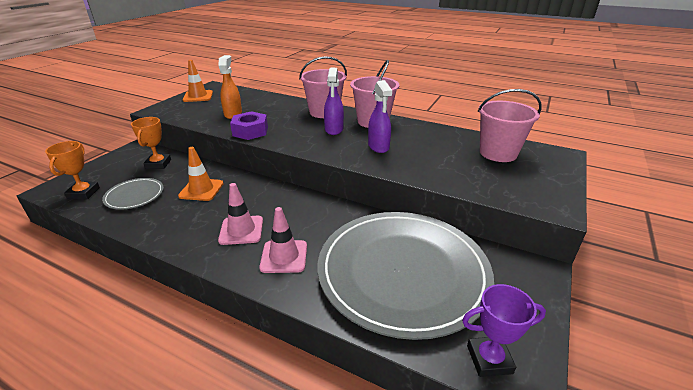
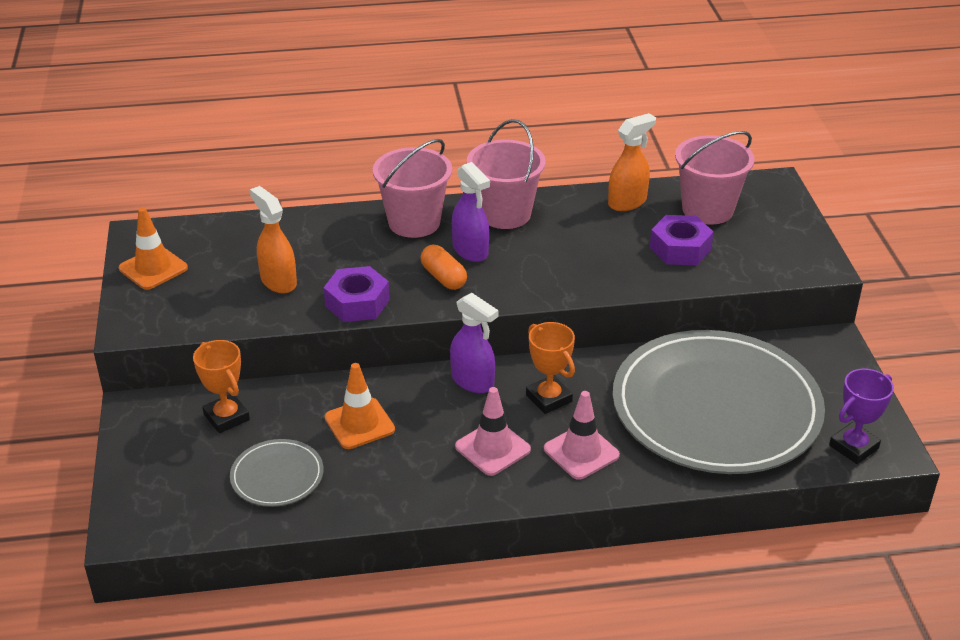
camera: 35 degrees left, 5 degrees up
(83, 193) = (192, 509): orange trophy -> orange trophy (549, 398)
(304, 135) = (443, 277): none -> orange capsule
(378, 147) = (563, 257): purple spray bottle -> purple spray bottle (473, 381)
(449, 136) = (627, 202): none -> orange spray bottle
(456, 165) = (680, 248): none -> purple nut

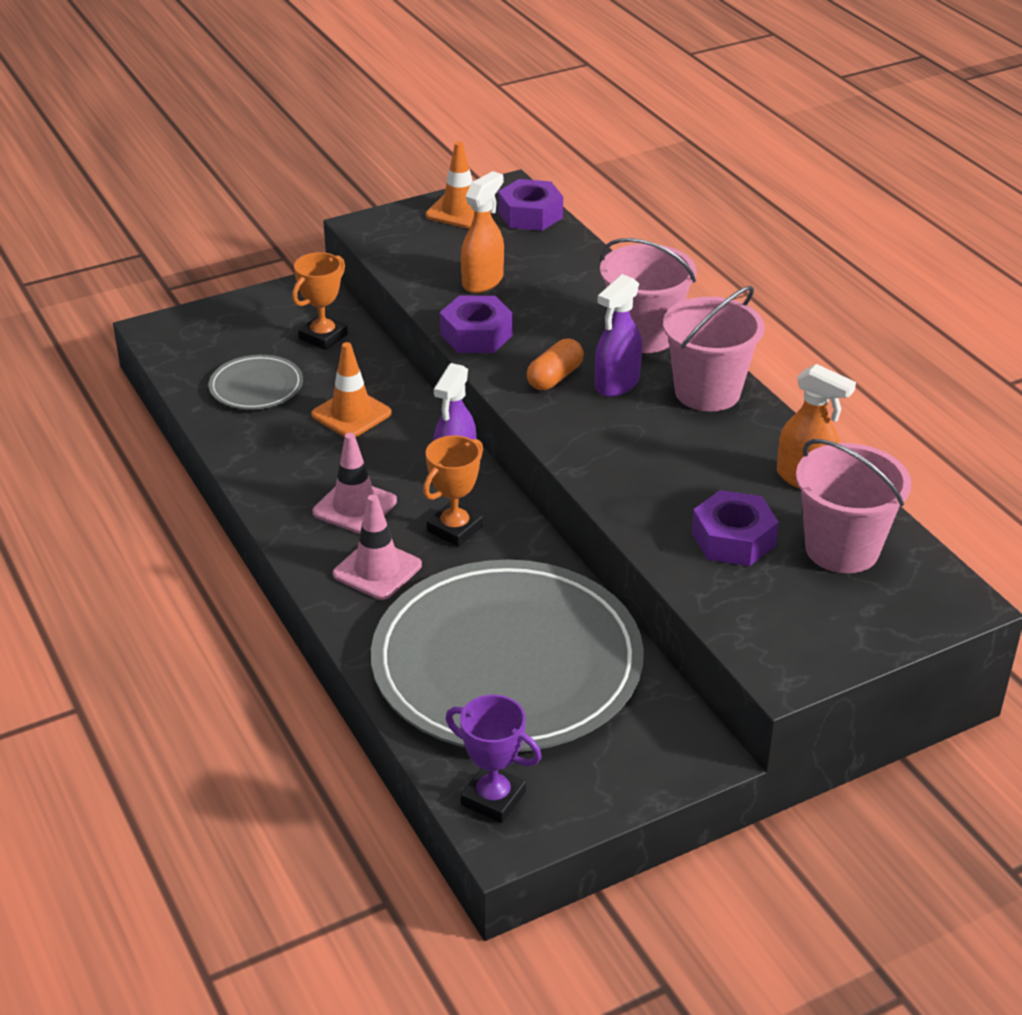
camera: 70 degrees right, 0 degrees up
(193, 233) = (530, 215): none -> purple nut

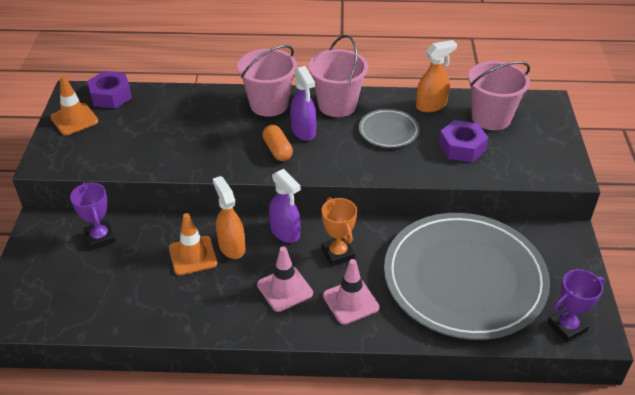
camera: 60 degrees left, 5 degrees up
(256, 386) = (121, 290): grey plate -> grey plate (388, 130)
(323, 337) = (100, 238): orange trophy -> purple trophy
(476, 335) = (209, 163): purple nut -> none
(483, 281) = (158, 139): orange spray bottle -> orange spray bottle (231, 246)

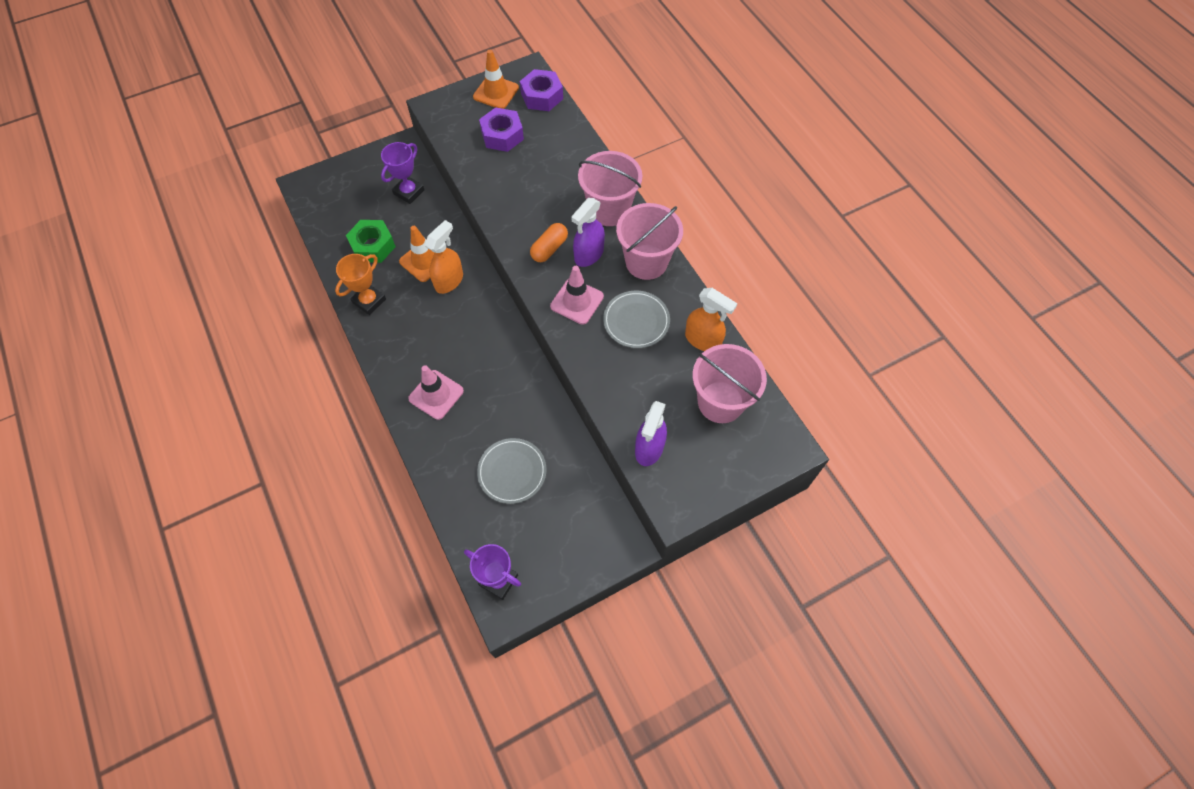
camera: 60 degrees right, 20 degrees up
(139, 288) = (373, 246): none -> green nut
(285, 232) = (487, 309): purple spray bottle -> purple spray bottle (649, 448)
(285, 289) = (424, 341): pink traffic cone -> pink traffic cone (577, 301)
(338, 253) = (485, 360): orange trophy -> orange trophy (369, 301)
(462, 147) = (653, 394): purple nut -> purple nut (502, 135)
(464, 278) = (512, 472): grey plate -> grey plate, size x0.42

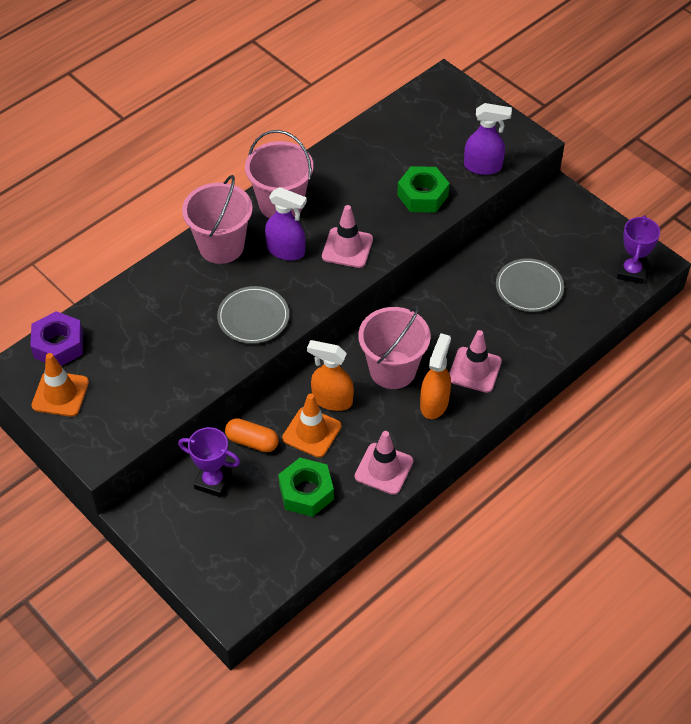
camera: 105 degrees left, 10 degrees down
(369, 301) = (384, 469): orange trophy -> pink traffic cone
(502, 135) = (133, 368): purple nut -> none
(549, 248) = (288, 285): orange capsule -> orange capsule (252, 441)
(624, 380) = (422, 195): none -> green nut
(636, 321) = (354, 199): grey plate -> grey plate (253, 317)
(703, 340) = (358, 149): orange spray bottle -> orange spray bottle (434, 403)
(720, 402) = (418, 128): pink bucket -> pink bucket (392, 370)

